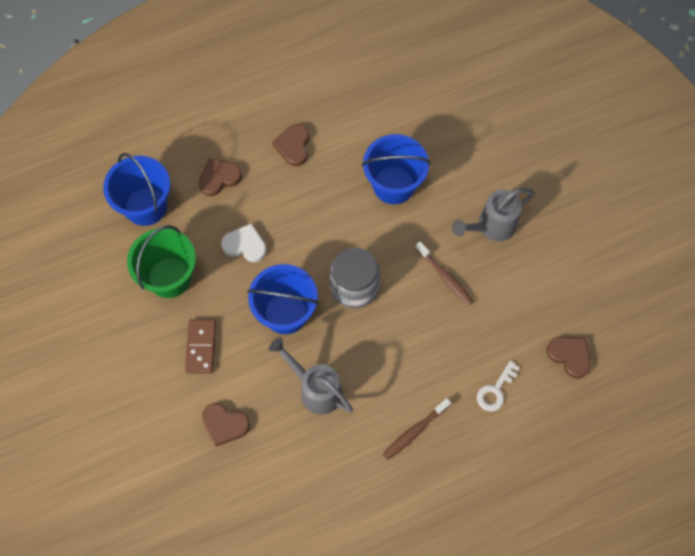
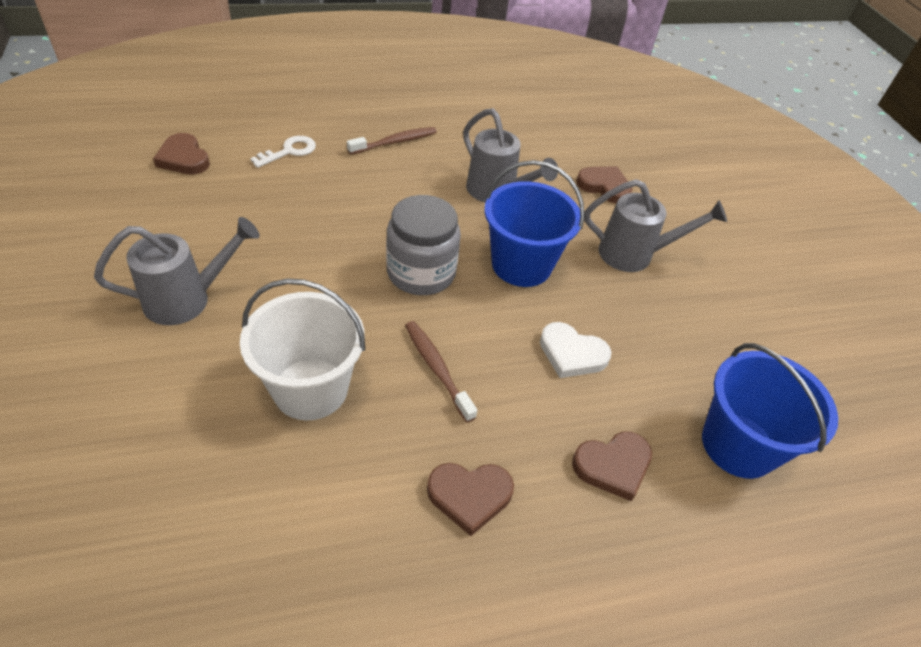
camera: 175 degrees left, 20 degrees down
(169, 277) = (684, 336): green bucket -> none
(201, 347) = (634, 254): brown domino -> grey watering can
(293, 146) = (469, 496): brown heart -> brown heart turned 75 degrees clockwise
(393, 185) = (310, 389): blue bucket -> white bucket
(445, 277) = (291, 257): brown toothbrush -> brown toothbrush (437, 369)

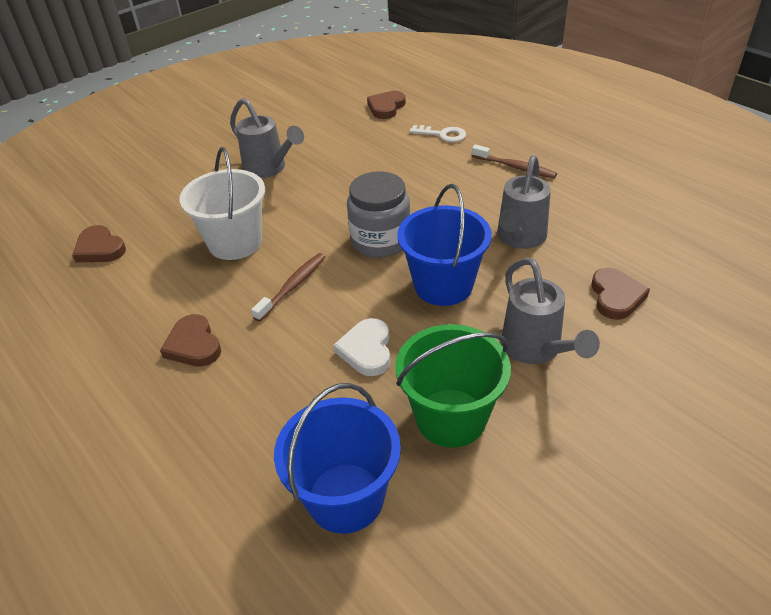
camera: 70 degrees right, 5 degrees down
(613, 466) = (265, 413): brown heart -> brown heart (100, 248)
(681, 338) = (451, 417): none -> green bucket

